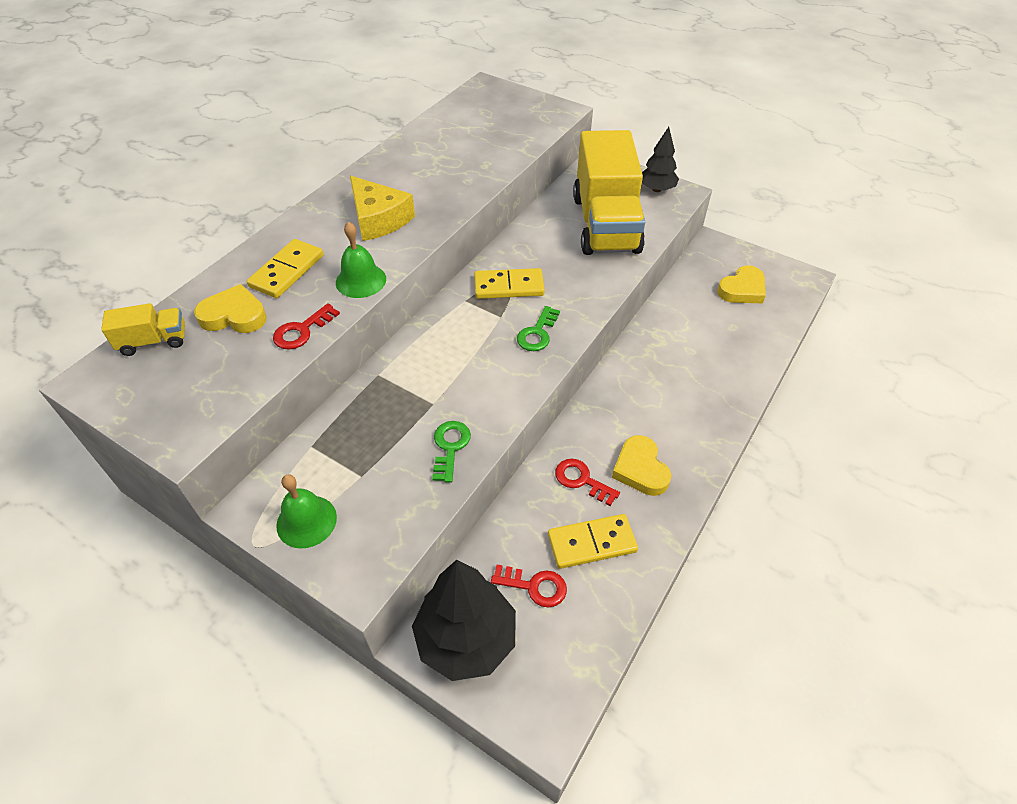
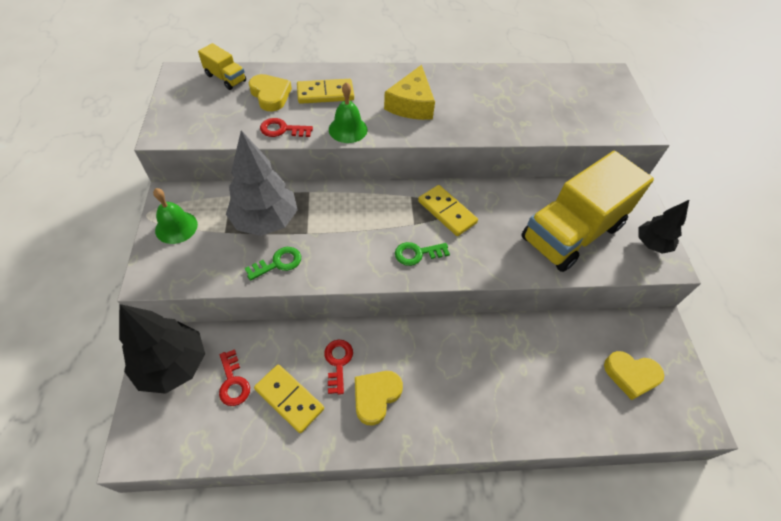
camera: 50 degrees right, 5 degrees up
(381, 431) = (265, 221): none -> grey tree

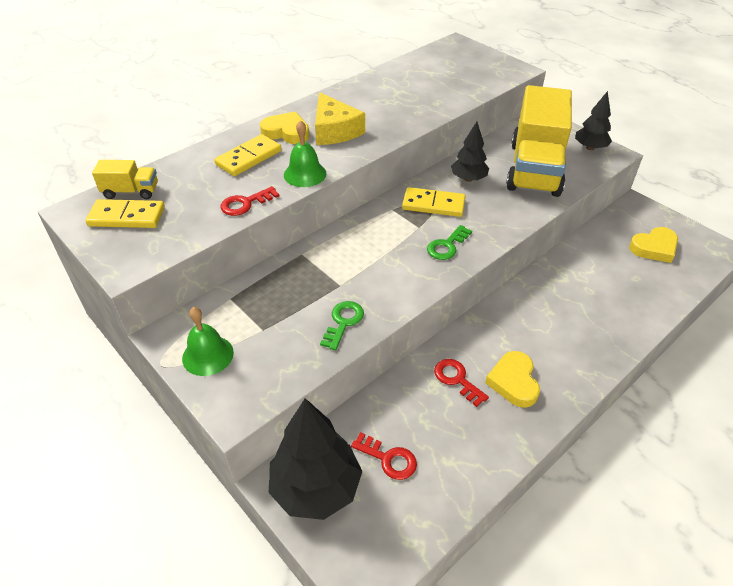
camera: 35 degrees left, 10 degrees down
(265, 221) = (290, 298): grey tree -> none
(270, 95) = (197, 183): yellow heart -> yellow heart (286, 132)
(289, 399) = (450, 434): yellow domino -> yellow domino (127, 217)
(501, 207) = (468, 179): none -> black tree

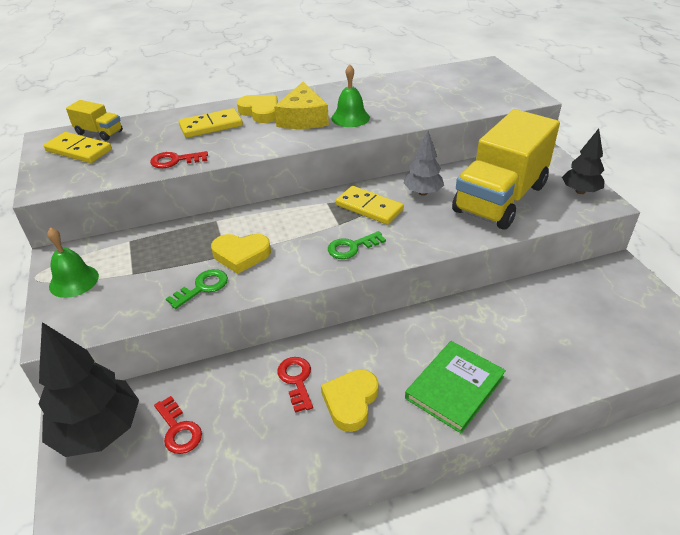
camera: 25 degrees right, 5 degrees down
(305, 174) = (245, 148): green bell -> green bell (350, 118)
(468, 179) = (423, 192): black tree -> grey tree
(583, 342) = (455, 388): none -> green book
(654, 248) = (610, 316): yellow heart -> yellow heart (241, 255)

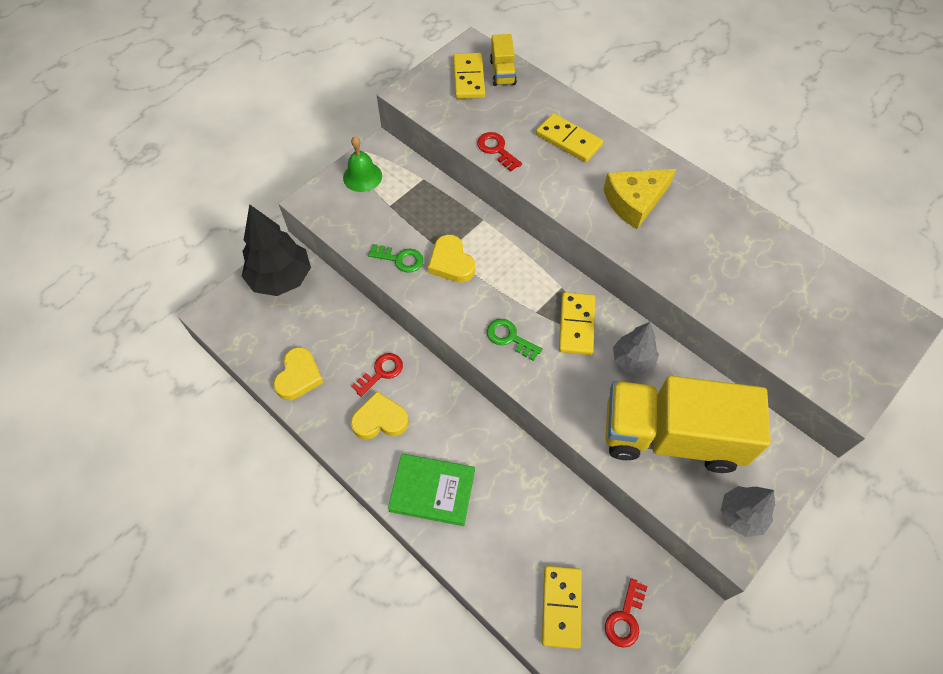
camera: 60 degrees right, 20 degrees up
(178, 430) = (303, 323): red key -> red key (625, 618)
(260, 112) = (621, 162): yellow heart -> yellow heart (299, 376)
(350, 118) = (665, 240): green bell -> none
(580, 191) = (741, 515): black tree -> grey tree
(607, 339) = (561, 607): none -> yellow domino

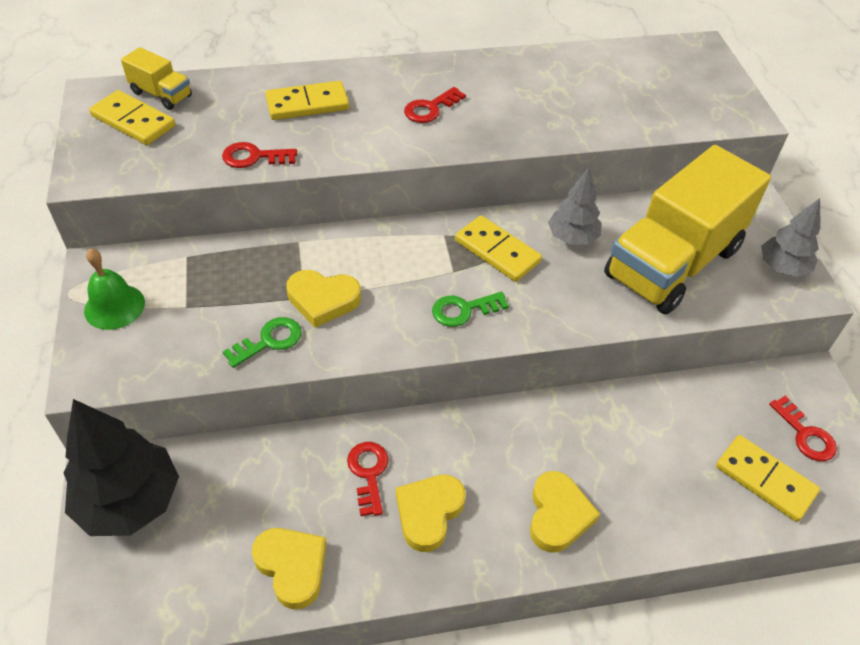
camera: 55 degrees left, 10 degrees down
(432, 490) = (558, 515): green book -> yellow heart
(634, 202) = (430, 108): yellow cheese -> red key

